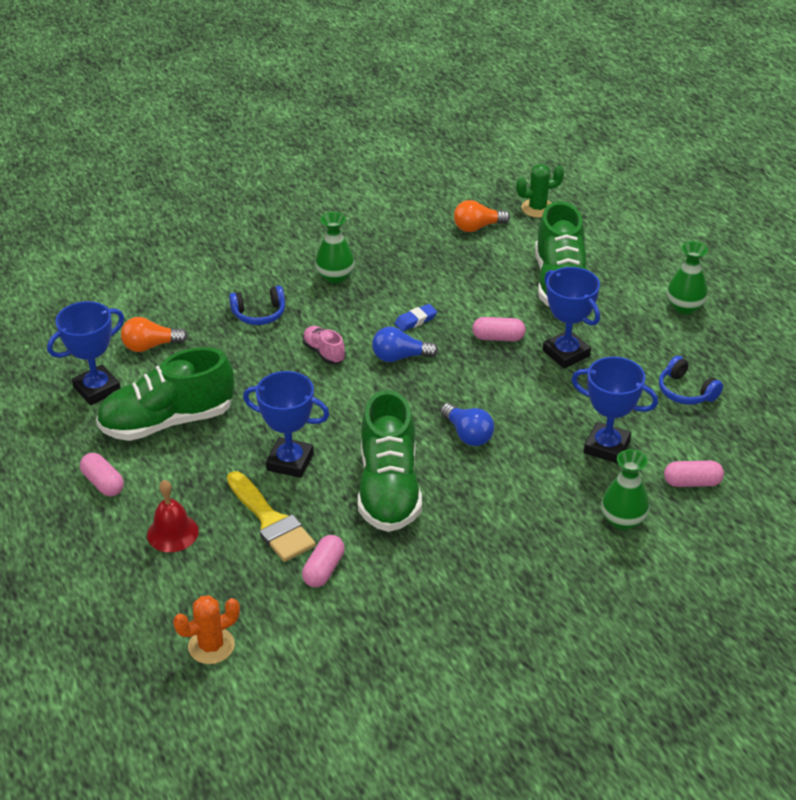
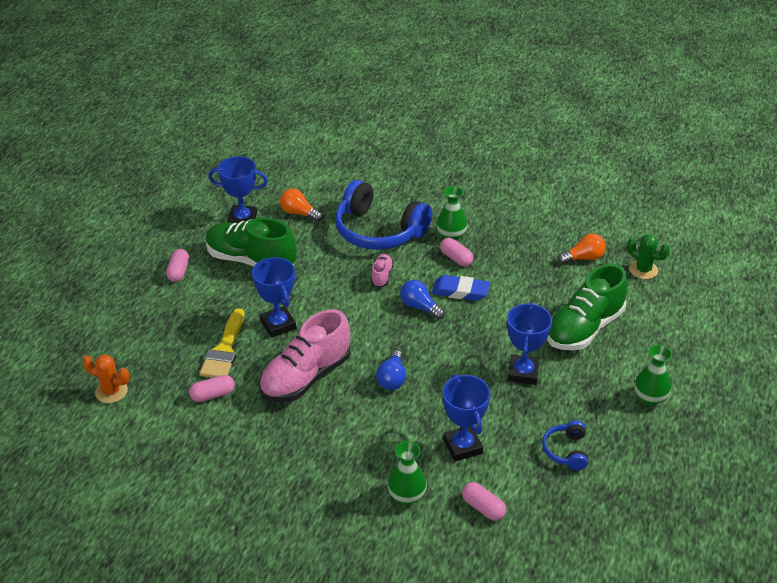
camera: 45 degrees right, 0 degrees up
(172, 533) = (173, 321): red bell -> none
(259, 314) = (378, 231): blue headphones -> blue headphones, size x2.16
(389, 489) = (306, 377): green shoe -> pink shoe
(415, 320) = (460, 291): blue eraser -> blue eraser, size x1.65
(477, 227) = (583, 258): orange light bulb -> orange light bulb turned 135 degrees clockwise
(498, 338) = (495, 335): pink capsule -> pink capsule (456, 258)

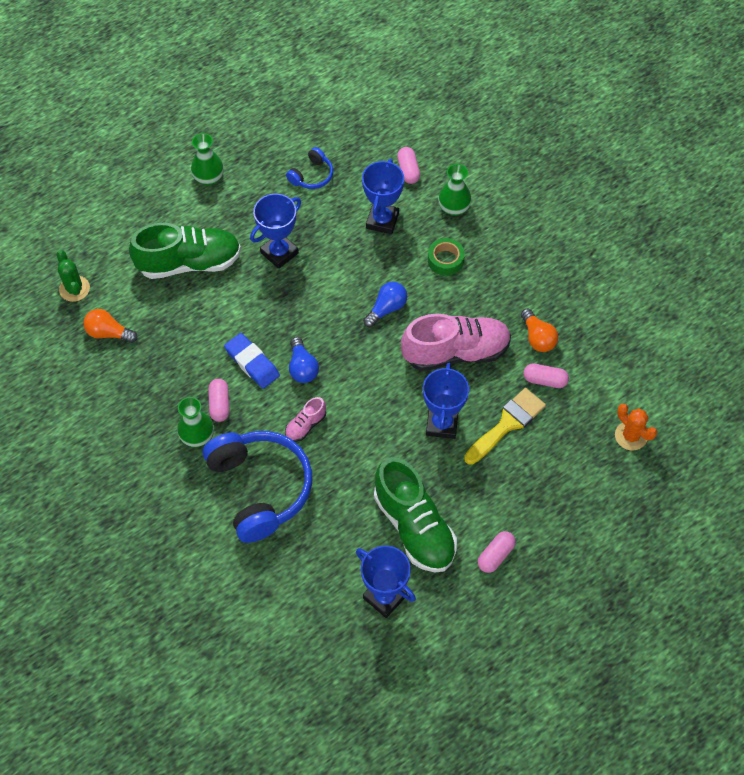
camera: 145 degrees left, 20 degrees up
(299, 213) = (319, 568): orange light bulb -> orange light bulb (537, 338)
(374, 444) = (445, 260): none -> green tape

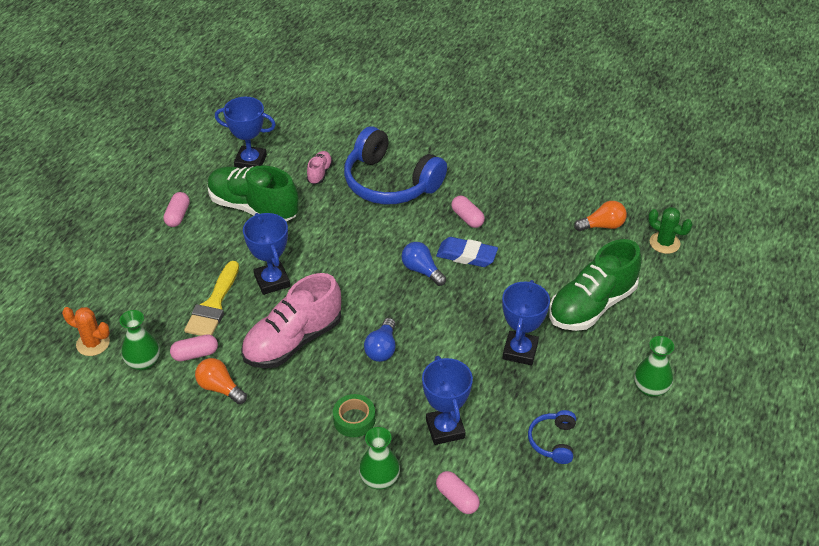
camera: 150 degrees right, 15 degrees down
(197, 436) = (465, 192): green vase -> green vase (143, 362)
(305, 425) = (386, 233): pink shoe -> pink shoe (319, 173)

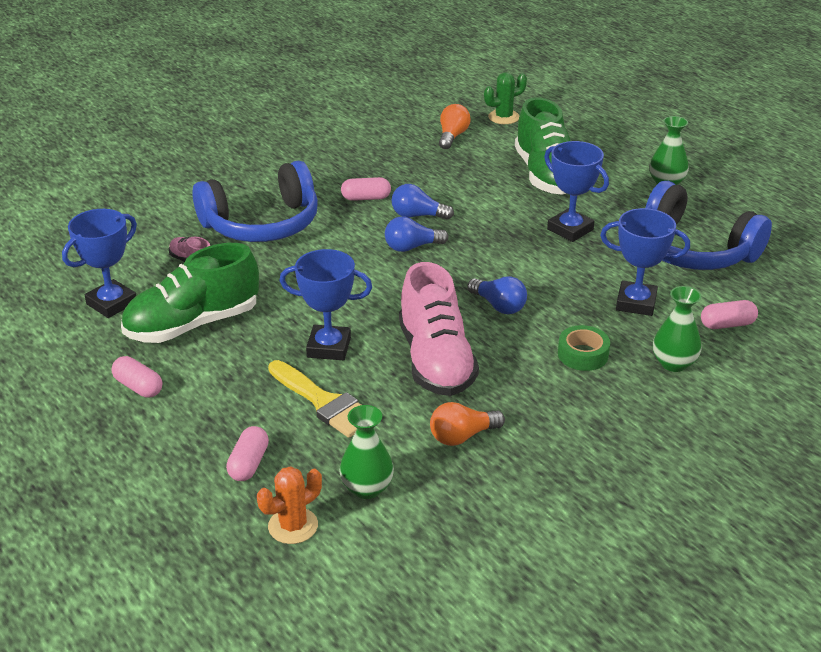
camera: 60 degrees left, 10 degrees down
(195, 354) = (391, 440): pink capsule -> pink capsule (248, 464)
(466, 255) = (417, 216): blue eraser -> blue light bulb
(553, 441) = (693, 250): blue headphones -> blue headphones, size x2.16

